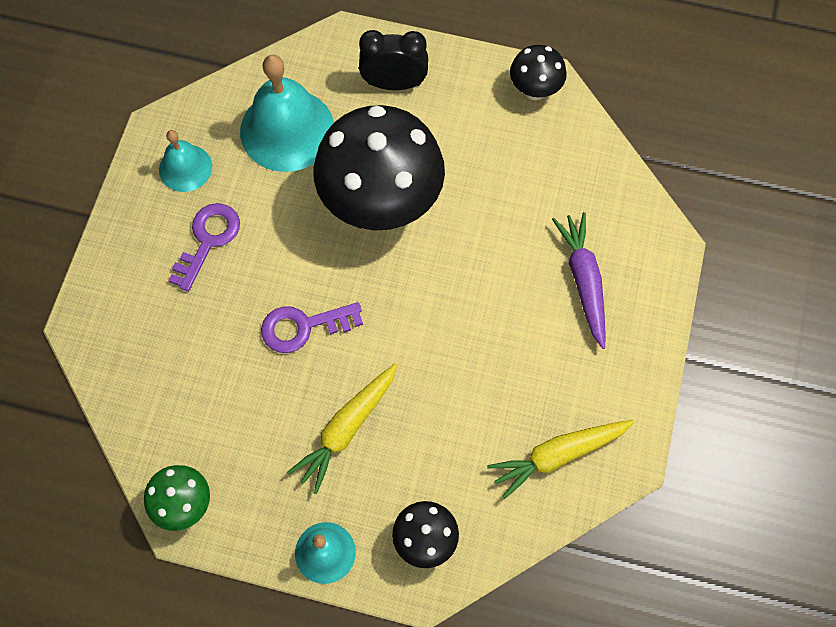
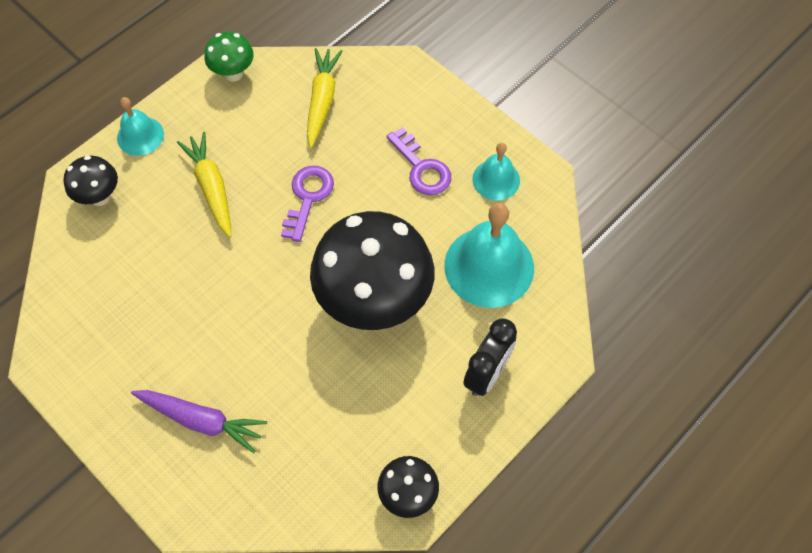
camera: 120 degrees right, 5 degrees down
(558, 455) = (85, 315): yellow carrot -> yellow carrot (322, 101)

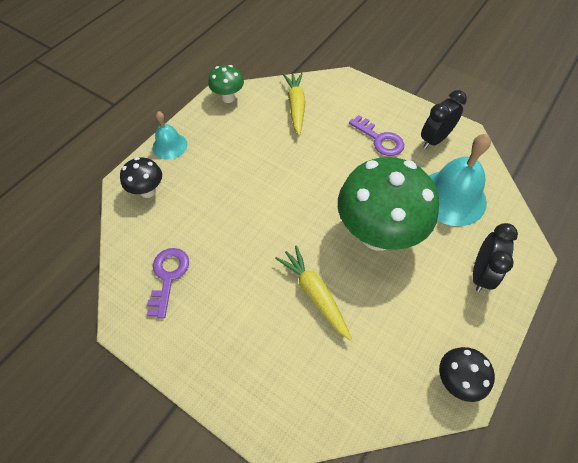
camera: 10 degrees left, 5 degrees down
(201, 420) = (268, 348): purple carrot -> none
(211, 188) = (232, 173): yellow carrot -> yellow carrot (315, 294)
(308, 197) = (305, 170): purple key -> purple key (168, 276)
(374, 302) = (377, 234): black mushroom -> green mushroom
(496, 179) = (434, 140): turquoise bell -> black clock

